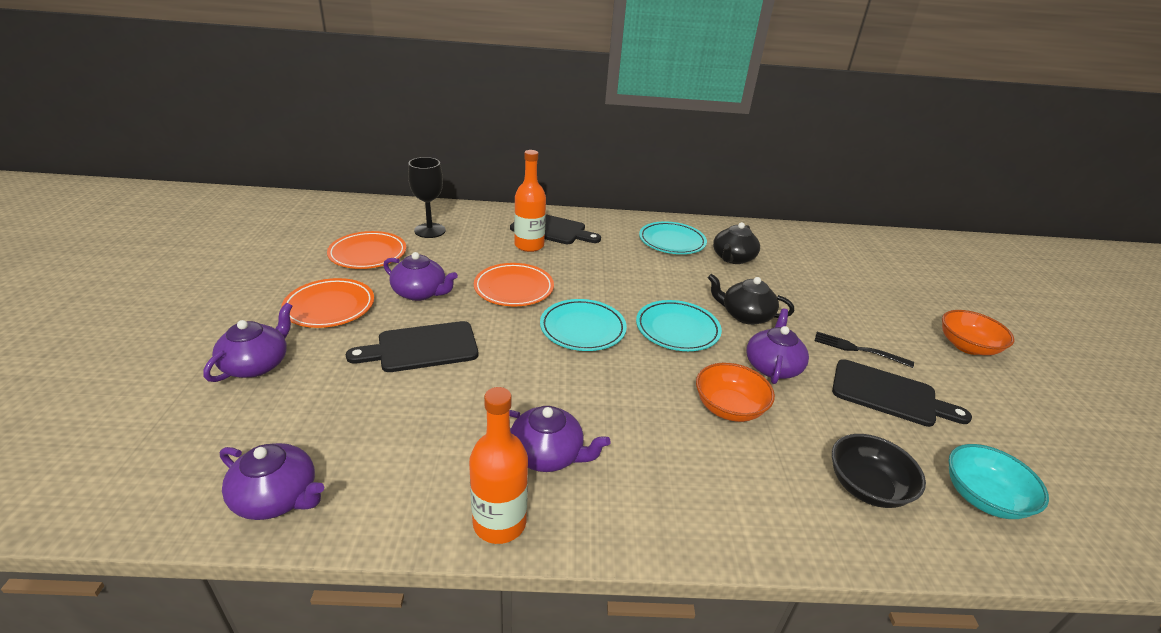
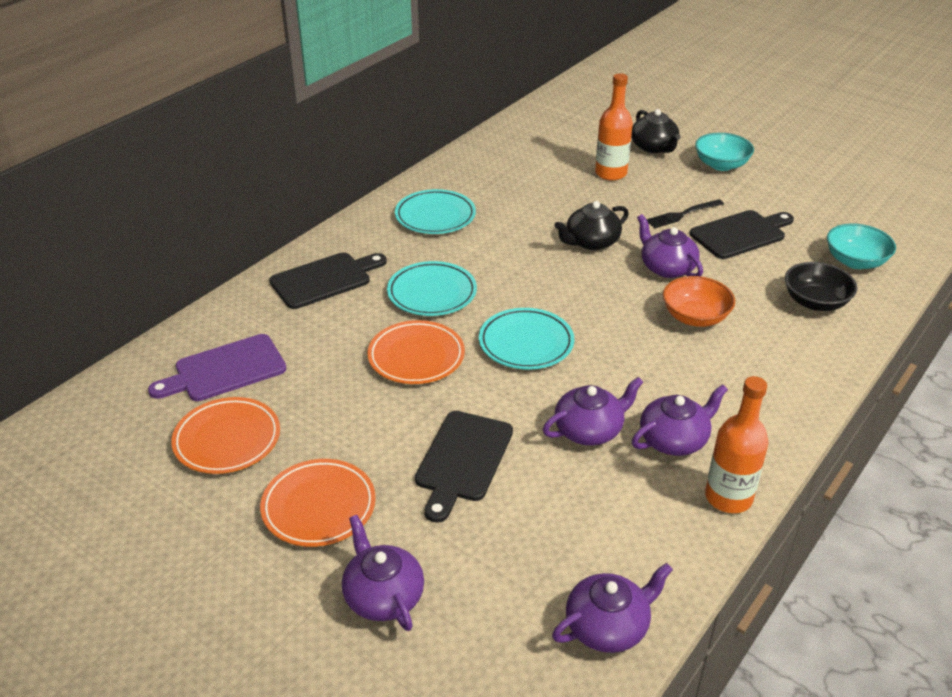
camera: 50 degrees left, 5 degrees up
(420, 293) = (358, 426): purple teapot -> purple teapot (589, 430)
(430, 230) = (225, 370): black goblet -> purple cutting board
(529, 245) = (342, 310): orange bottle -> orange bottle (611, 173)
(677, 329) = (576, 289): turquoise plate -> turquoise plate (432, 293)
(733, 258) = (500, 198): black teapot -> black teapot (654, 147)
(967, 346) = (721, 165): orange bowl -> turquoise bowl

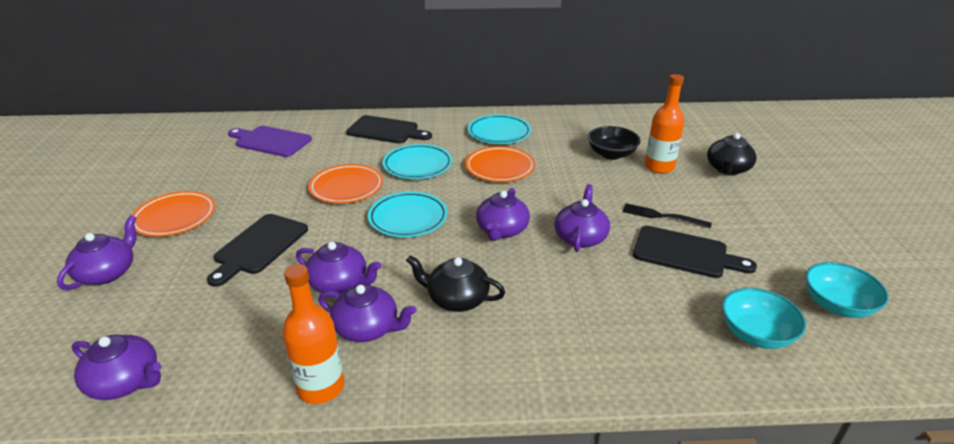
camera: 50 degrees right, 5 degrees down
(227, 439) = (211, 167): orange plate -> orange plate (500, 168)
(462, 460) = (259, 246): black cutting board -> black cutting board turned 45 degrees counterclockwise
(591, 242) = (561, 194): black teapot -> black teapot (457, 299)
(610, 301) = (502, 230): none -> purple teapot
(695, 317) = (536, 276): orange bowl -> none
(721, 165) = (764, 205): turquoise bowl -> turquoise bowl (837, 305)
(815, 302) = (652, 333): black bowl -> black bowl (611, 154)

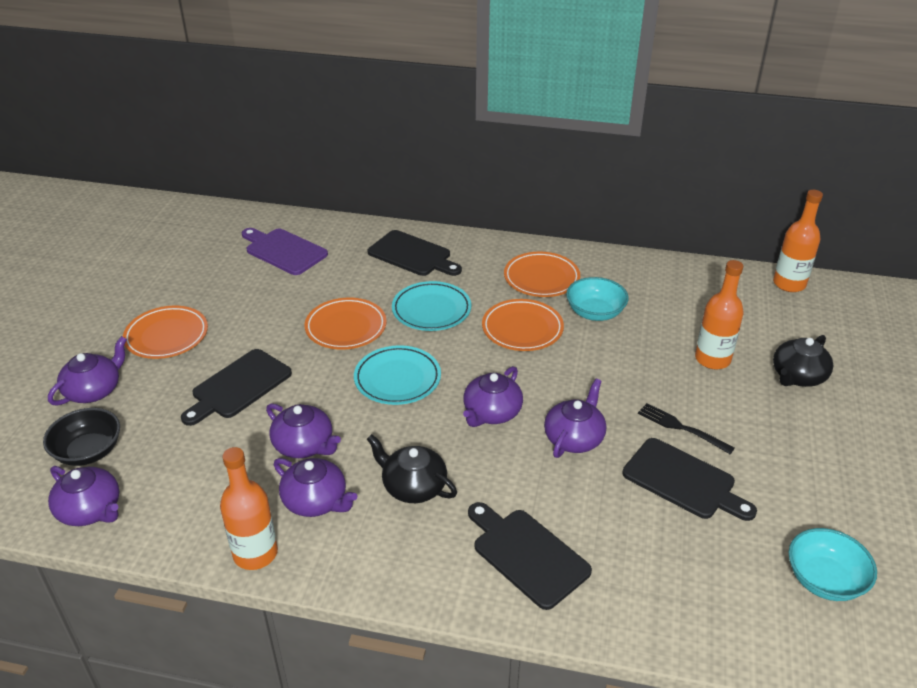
camera: 15 degrees right, 5 degrees up
(499, 133) = (541, 278): turquoise plate -> orange plate
(585, 335) = (527, 555): none -> black cutting board
(611, 154) = (662, 331): black bowl -> black bowl (88, 451)
(686, 113) = (789, 284): none -> orange bottle
(756, 334) = (710, 593): turquoise bowl -> turquoise bowl (595, 312)

